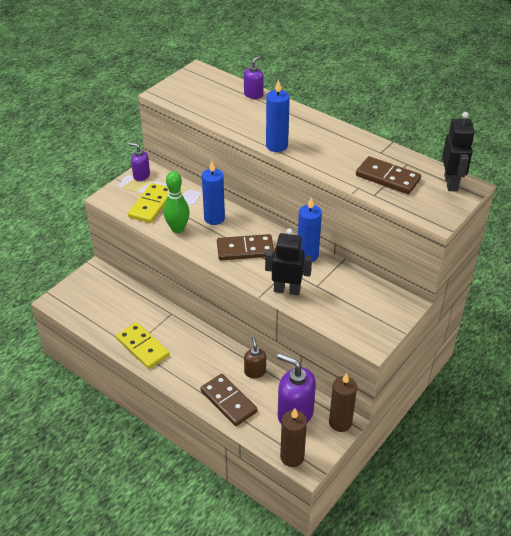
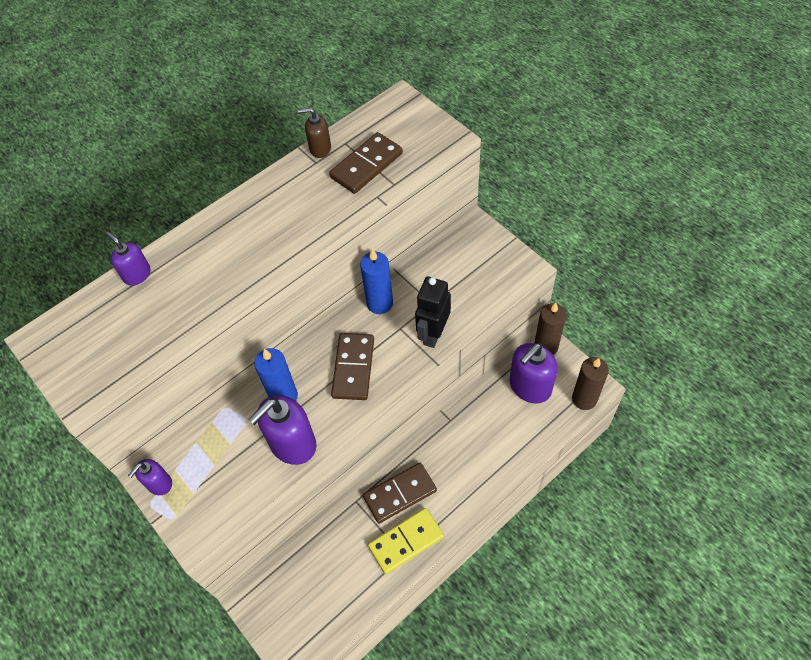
camera: 75 degrees left, 15 degrees up
(151, 205) = (231, 474): yellow domino -> none
(178, 229) = (292, 444): green bowling pin -> purple soap dispenser
(228, 401) = (504, 451): brown domino -> brown domino (400, 493)
(255, 371) = (466, 417): brown soap dispenser -> brown soap dispenser (320, 148)
(276, 146) = (268, 265): blue candle -> none
(451, 183) = (391, 113): black robot -> none

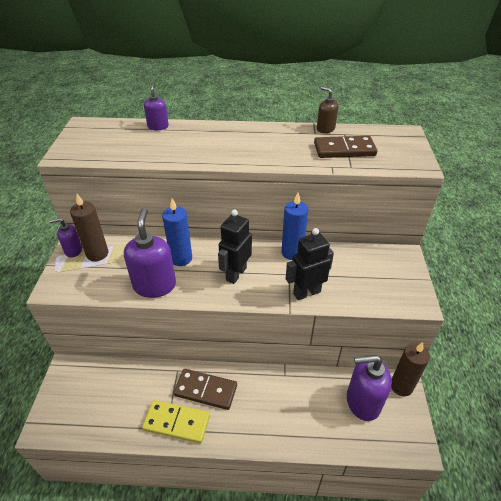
camera: 40 degrees right, 15 degrees down
(292, 444) = (154, 285): purple soap dispenser -> purple soap dispenser turned 90 degrees clockwise
(353, 368) = (236, 274): brown domino -> black robot
(584, 399) = (398, 447): brown candle -> brown candle (97, 254)

